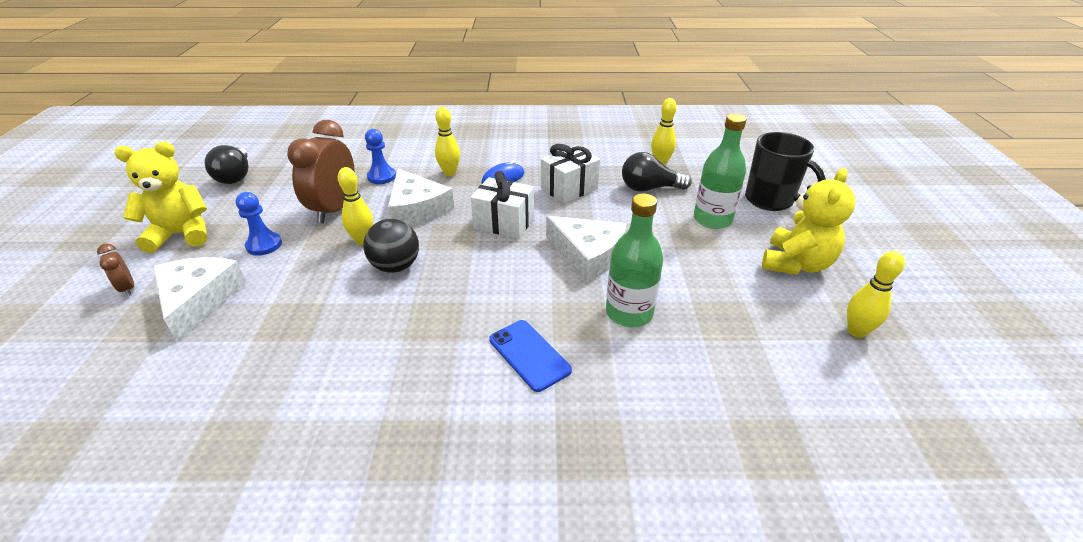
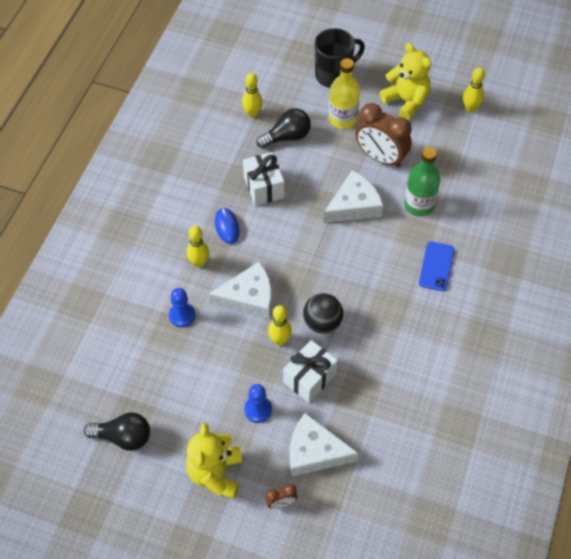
camera: 70 degrees left, 20 degrees up
(334, 209) = (224, 357): brown clock -> brown clock (380, 158)
(504, 223) = (294, 243): white gift -> white gift (309, 378)
(529, 355) = (436, 266): blue phone -> blue phone turned 60 degrees counterclockwise
(649, 188) = (287, 137): black light bulb -> black light bulb turned 135 degrees counterclockwise
(712, 219) = (342, 119): green bottle -> yellow bottle

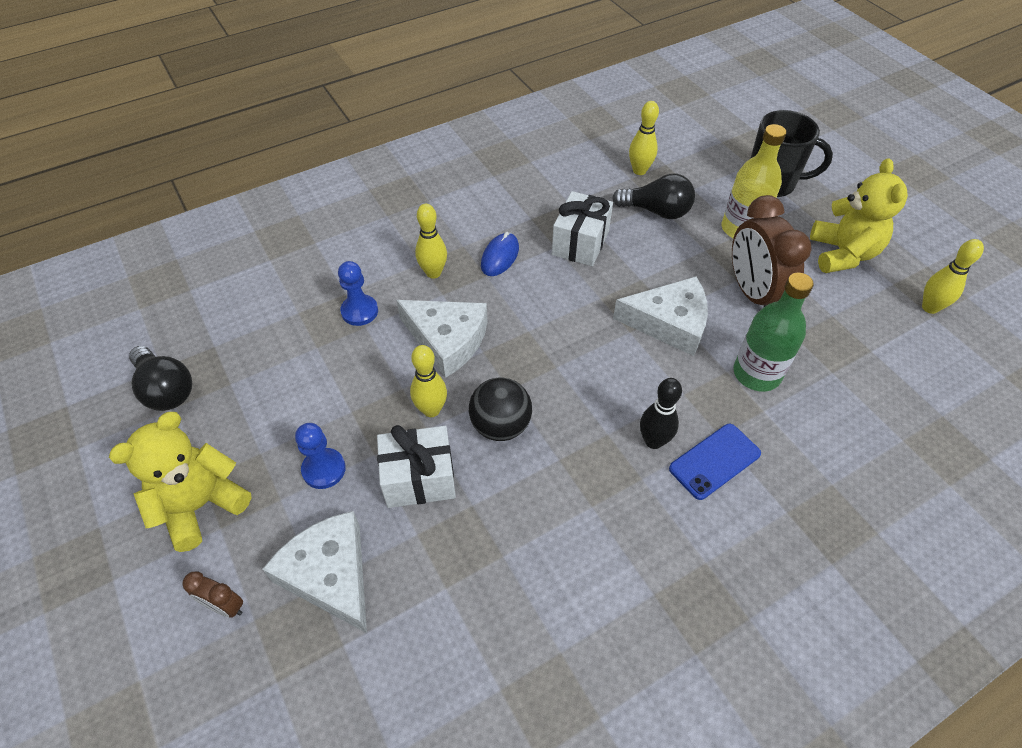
camera: 40 degrees right, 5 degrees down
(401, 276) = (653, 441): none -> black bowling pin

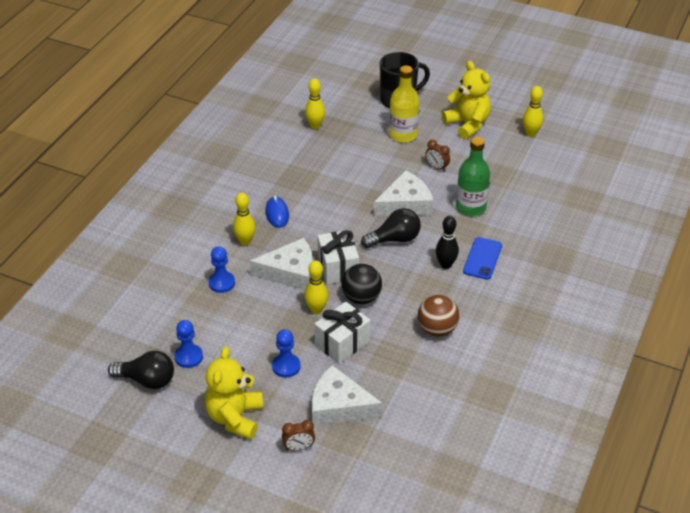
camera: 35 degrees left, 10 degrees down
(235, 386) = (188, 357): none -> blue pawn
(560, 537) = (437, 329): none -> brown ball
(580, 243) = (318, 184): white gift -> white gift (338, 267)
(656, 211) = (346, 146): black light bulb -> black light bulb (394, 239)
(752, 293) = (436, 167): brown clock -> brown clock, size x0.46

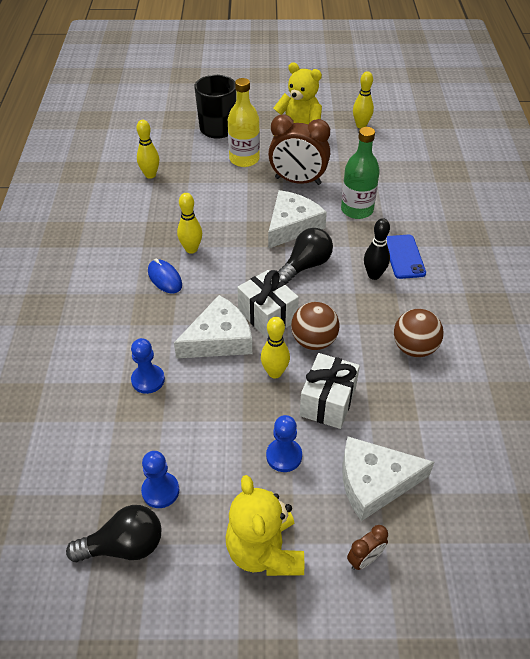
camera: 25 degrees left, 5 degrees up
(245, 241) = (147, 321): yellow bowling pin -> yellow bowling pin (191, 249)
(361, 298) = (313, 341): black ball -> brown ball
(436, 167) = (298, 181): brown clock -> brown clock, size x2.15

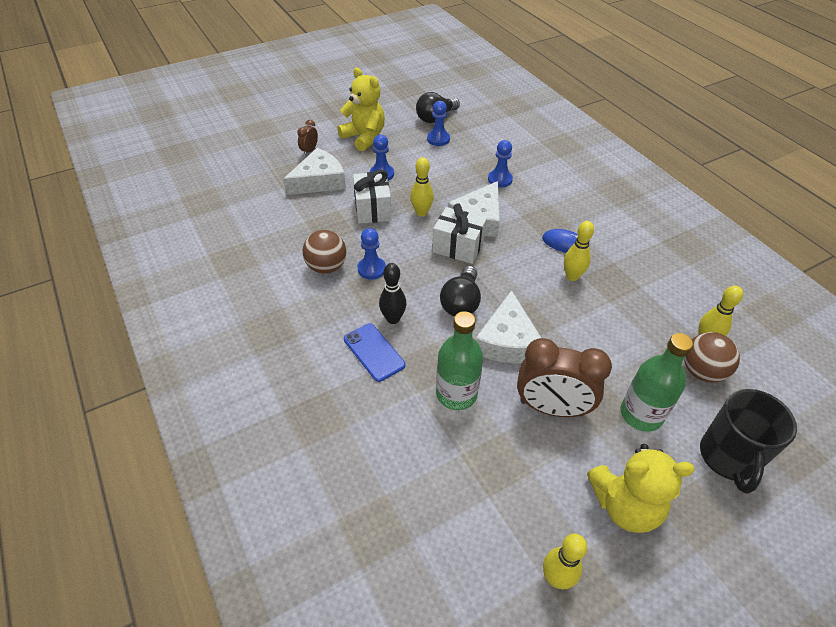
camera: 150 degrees right, 0 degrees up
(244, 159) = (641, 414): yellow bottle -> green bottle
(298, 181) = (551, 408): brown clock -> brown clock turned 150 degrees counterclockwise
(313, 341) = (409, 242): brown ball -> brown ball (702, 371)
(369, 327) = (371, 269): none -> blue pawn

